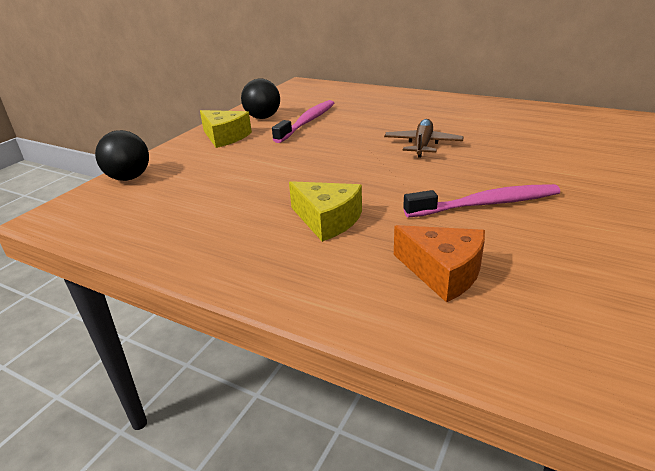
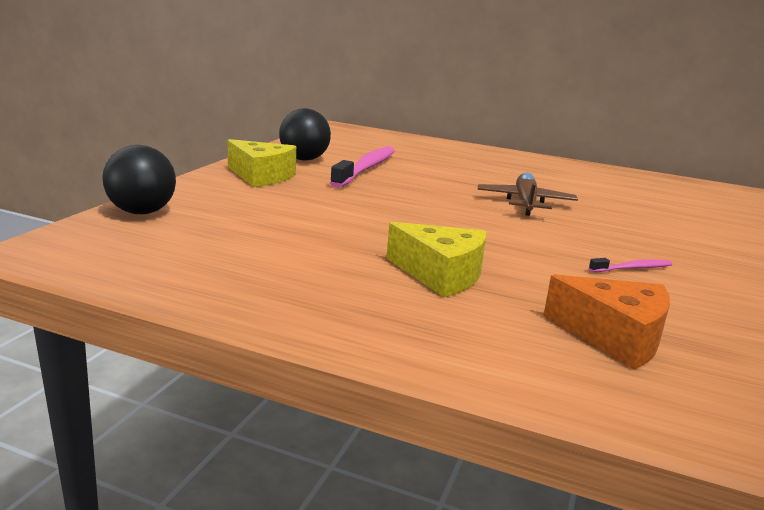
camera: 10 degrees left, 10 degrees down
(486, 204) = (632, 268): pink toothbrush -> pink toothbrush, size x0.47

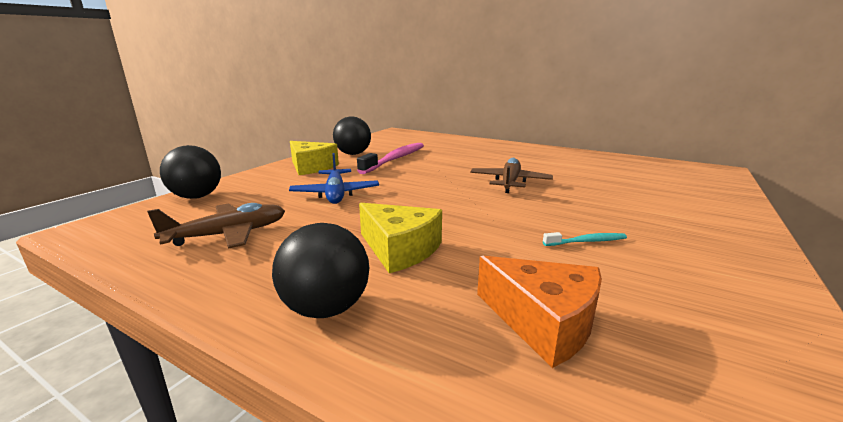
camera: 10 degrees right, 0 degrees up
(229, 257) = (229, 234): none -> brown plane
(321, 212) = (335, 194): none -> blue plane
(401, 328) = (326, 308): none -> black ball
(632, 268) = (587, 241): pink toothbrush -> turquoise toothbrush

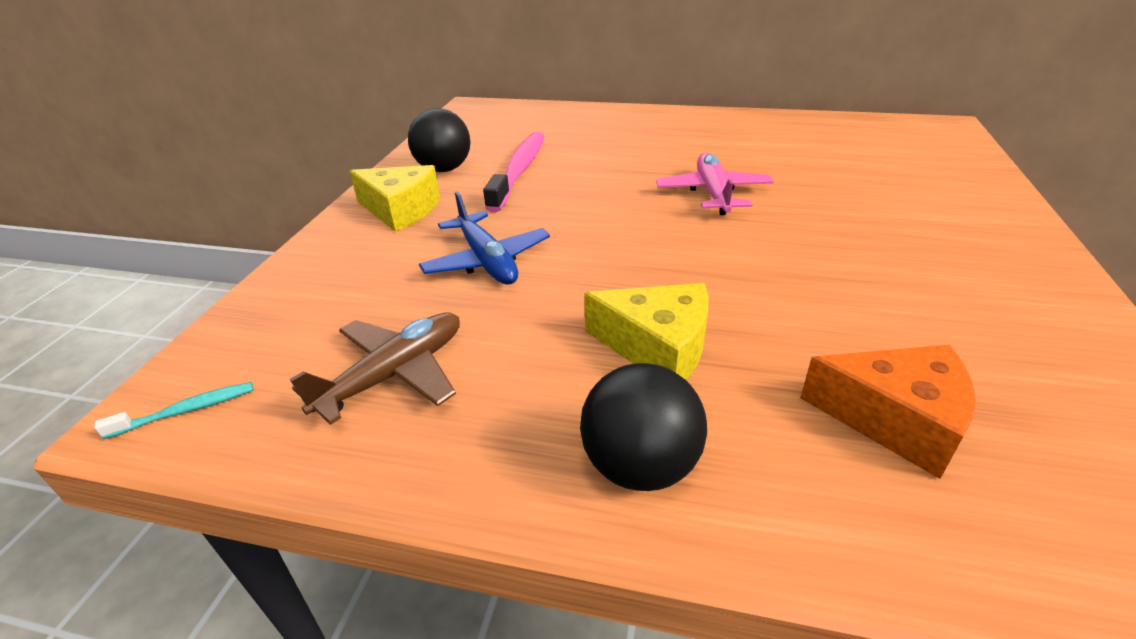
camera: 15 degrees left, 15 degrees up
(197, 196) = (268, 309): black ball -> none
(510, 182) = (713, 193): brown plane -> pink plane
(587, 241) = (869, 284): turquoise toothbrush -> turquoise toothbrush (186, 411)

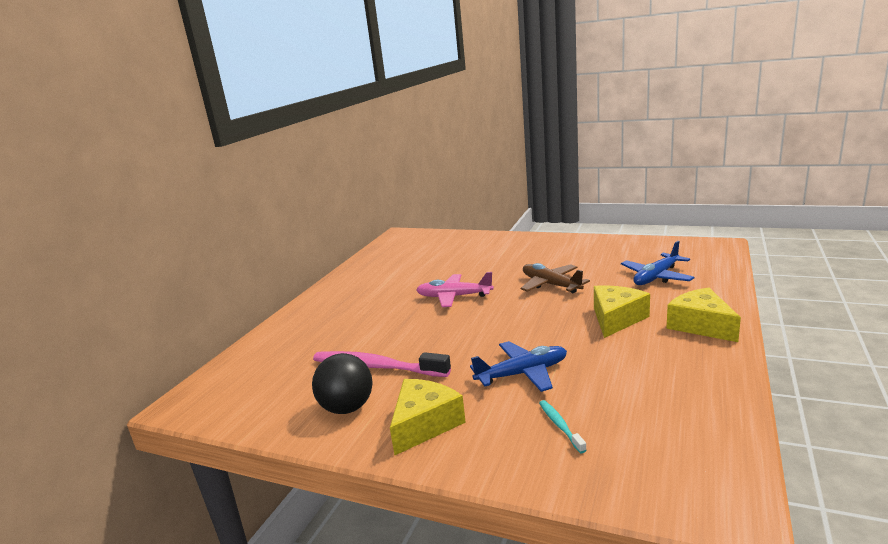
camera: 80 degrees left, 15 degrees down
(186, 411) = (714, 487): turquoise toothbrush -> turquoise toothbrush (560, 426)
(395, 374) = (654, 398): brown plane -> brown plane (550, 285)
(640, 466) = (701, 325): black ball -> yellow cheese
(895, 419) = (656, 277): orange cheese -> blue plane

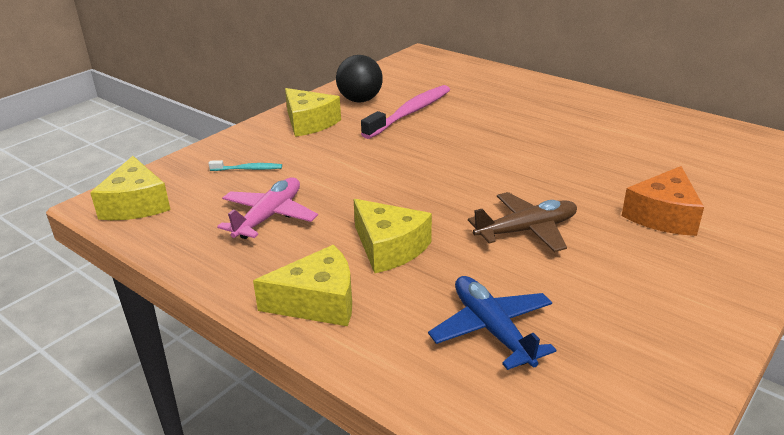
camera: 105 degrees right, 10 degrees up
(454, 297) = (536, 162): pink plane -> pink plane (269, 216)
(501, 257) = (663, 215): none -> orange cheese
(523, 374) = (334, 169): blue plane -> none
(699, 476) = (136, 204): none -> yellow cheese

